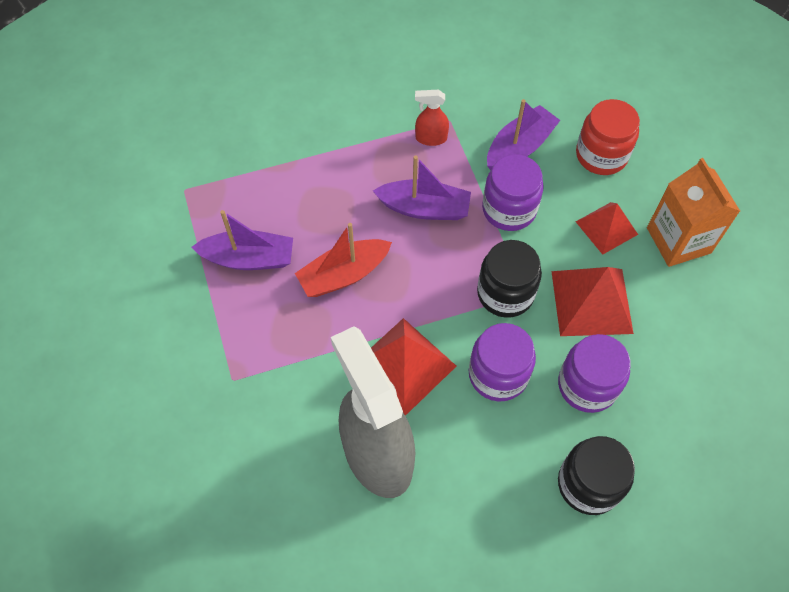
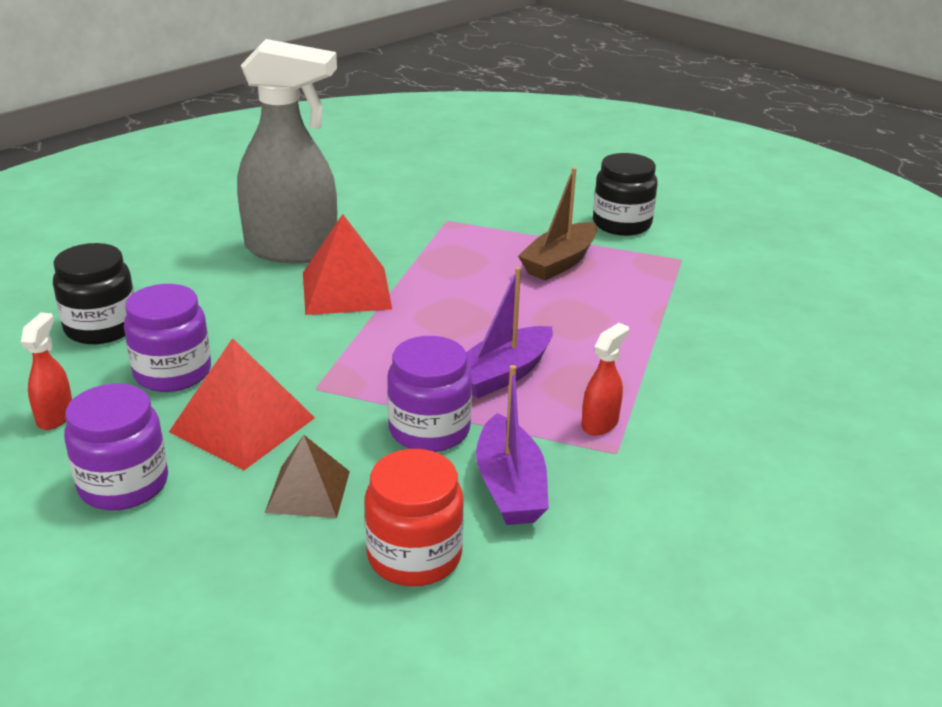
camera: 125 degrees right, 30 degrees down
(249, 258) = (559, 262): purple boat -> brown boat
(343, 275) = (480, 298): red boat -> none
(498, 374) = (263, 331): purple jar -> purple jar (123, 484)
(505, 293) = (334, 375): black jar -> black jar (621, 224)
(606, 228) = (308, 491): red pyramid -> brown pyramid
(678, 240) = (208, 543): orange carton -> none
(682, 408) = (55, 416): none -> red spray bottle

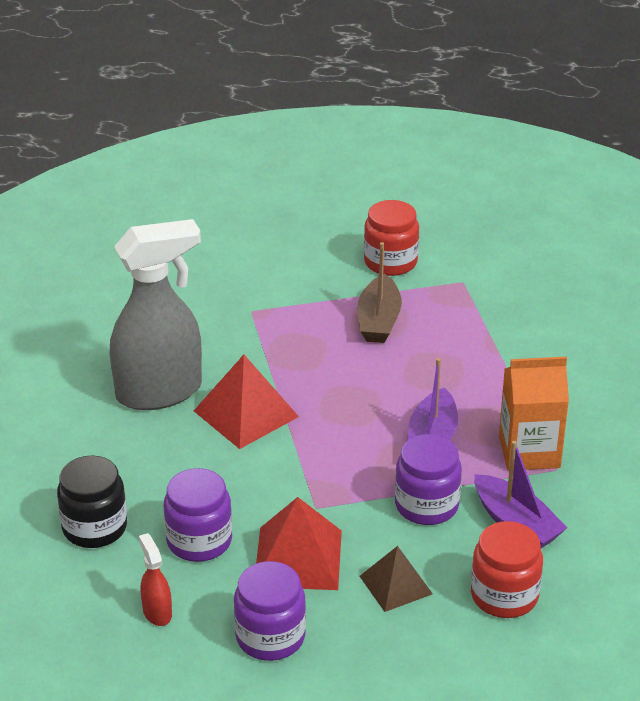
camera: 30 degrees left, 5 degrees up
(600, 423) = (529, 451): red spray bottle -> orange carton
(621, 224) = (390, 262): black jar -> red jar

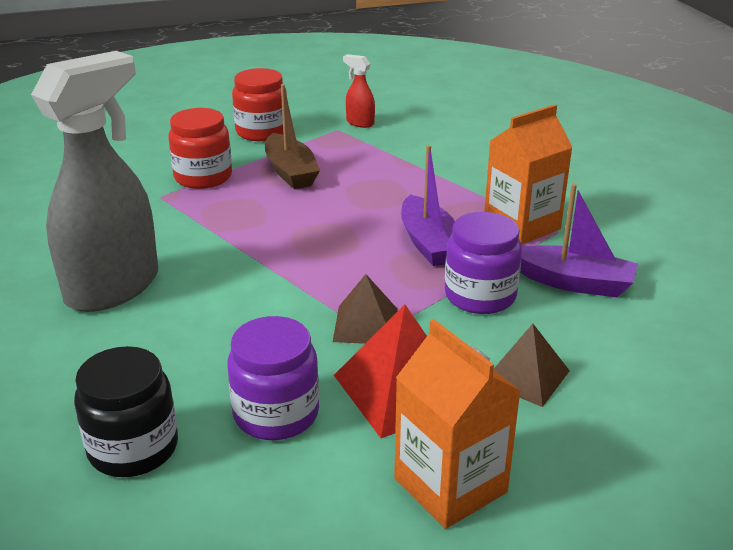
camera: 30 degrees left, 5 degrees down
(157, 612) = (290, 516): red spray bottle -> red spray bottle (359, 123)
(246, 413) = (226, 277): red pyramid -> none
(270, 637) = (450, 485): purple jar -> orange carton
(316, 496) = (365, 325): none -> brown pyramid
(504, 596) = (634, 346): red jar -> red jar (203, 177)

